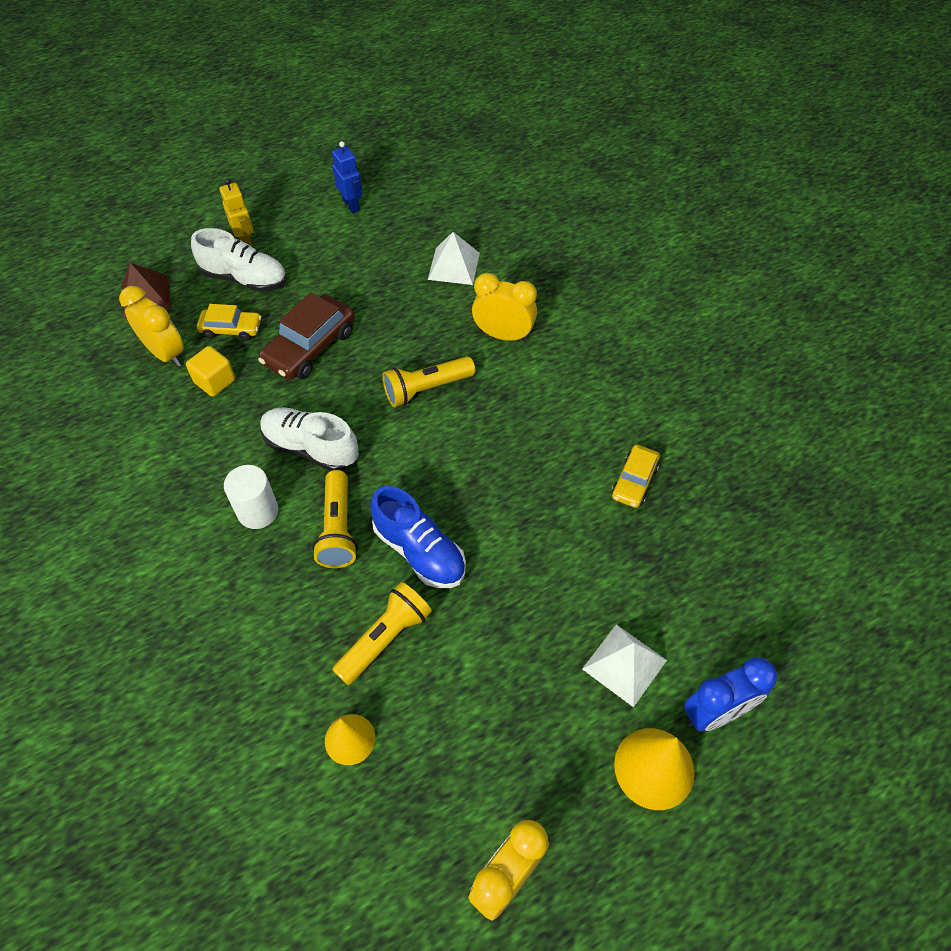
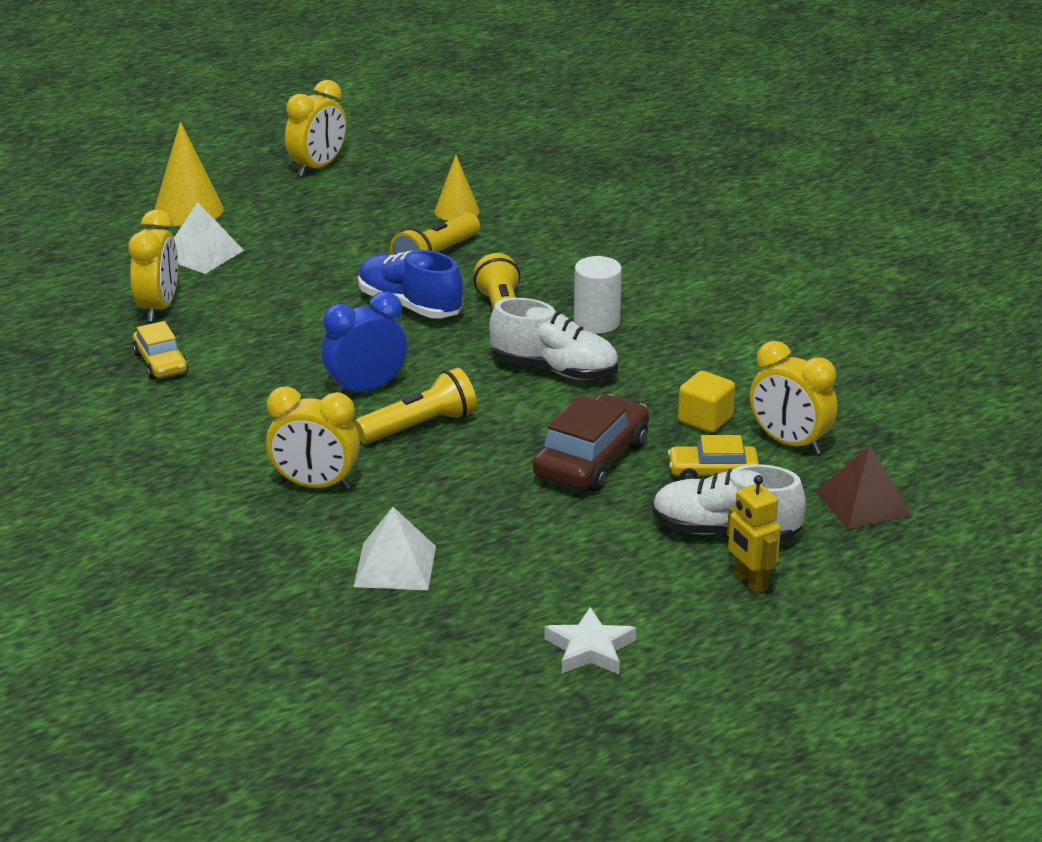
camera: 175 degrees right, 25 degrees down
(351, 205) = (590, 649): blue robot -> white star
(634, 481) = (160, 363): yellow car -> yellow car turned 135 degrees clockwise
(651, 566) = (158, 308): none -> yellow clock
(715, 712) = (123, 235): blue clock -> blue clock (366, 389)

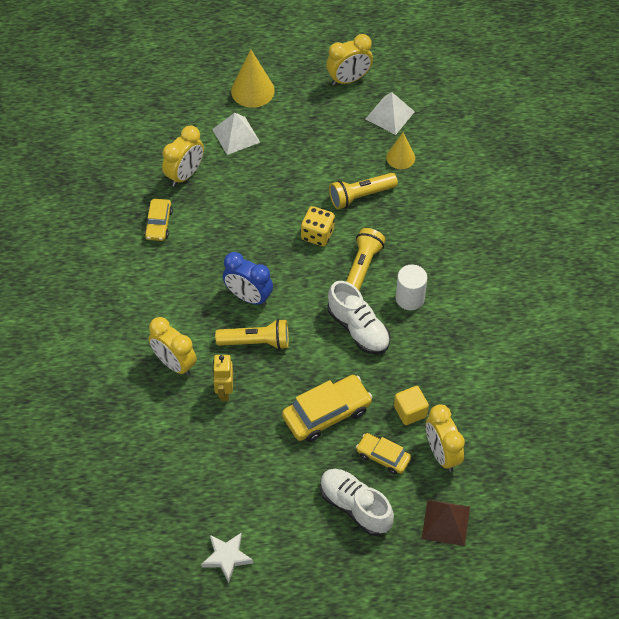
camera: 30 degrees right, 25 degrees up
(366, 389) = (248, 297): blue clock -> blue clock turned 150 degrees counterclockwise
(395, 566) = (174, 446): white pyramid -> white pyramid (390, 115)
(409, 305) = (317, 234): blue shoe -> yellow dice
(591, 459) = (327, 413): brown car -> yellow car
(750, 582) = (340, 551): yellow robot -> yellow robot (224, 391)

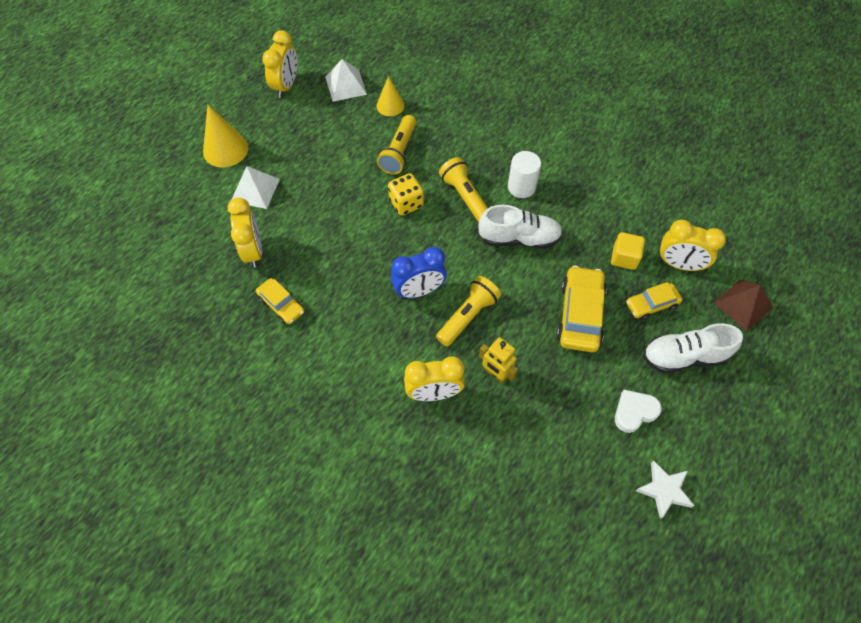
camera: 50 degrees left, 5 degrees up
(274, 500) = (634, 412): none -> white heart

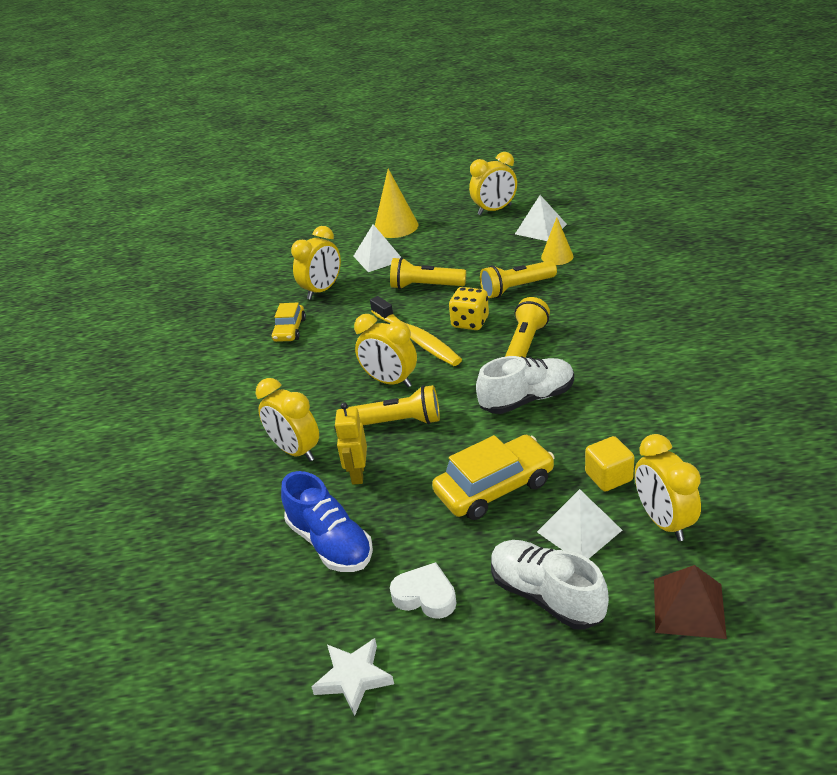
camera: 55 degrees right, 25 degrees down
(331, 193) = (425, 286): none -> yellow flashlight
(389, 243) = (417, 339): none -> yellow toothbrush
(419, 291) = (390, 381): blue clock -> yellow clock
(519, 238) = (527, 399): white shoe -> white shoe turned 75 degrees counterclockwise
(521, 187) = (588, 366): white cylinder -> none
(545, 431) = (330, 543): none -> blue shoe
(651, 304) = (579, 530): yellow car -> white pyramid

